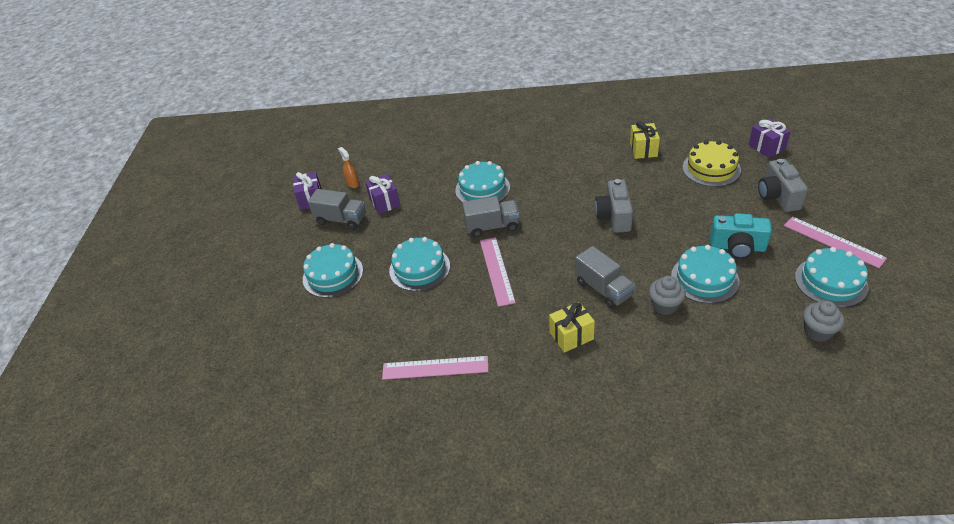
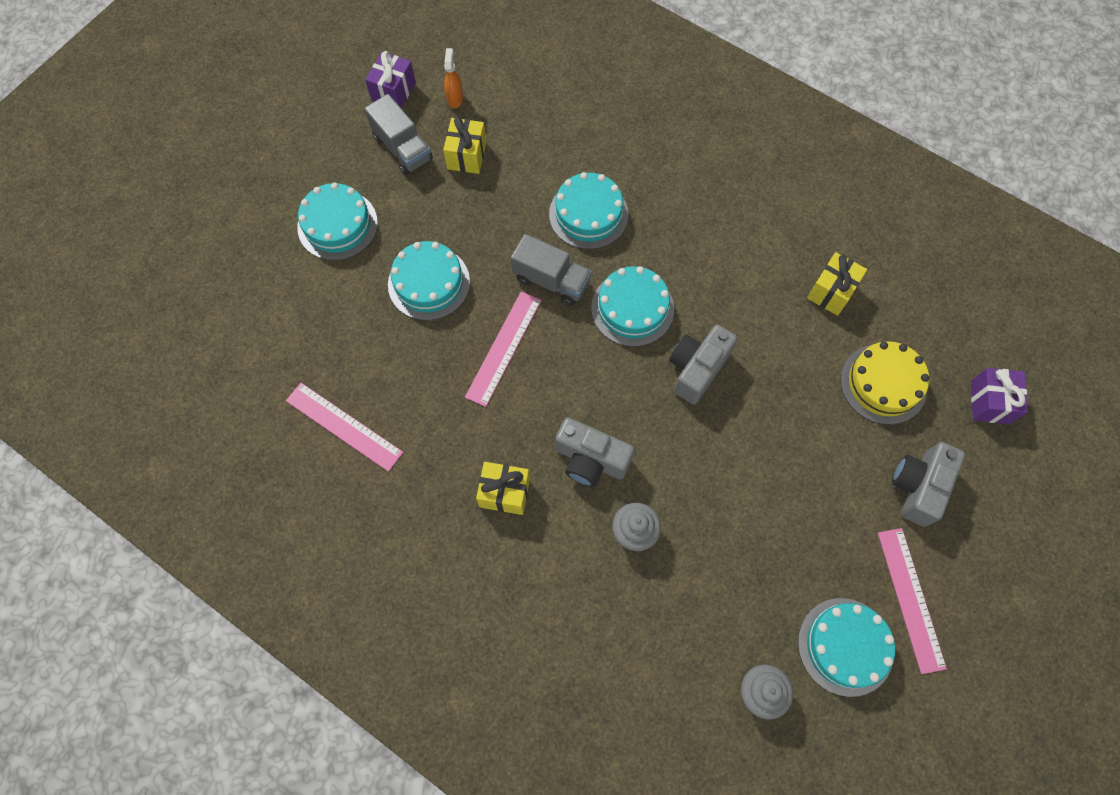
camera: 30 degrees right, 25 degrees up
(385, 202) = (467, 155): purple gift -> yellow gift
(603, 289) = (590, 460): grey truck -> grey camera
(704, 278) = (711, 532): turquoise cake -> turquoise cake (632, 308)
(737, 247) = (791, 520): turquoise camera -> none

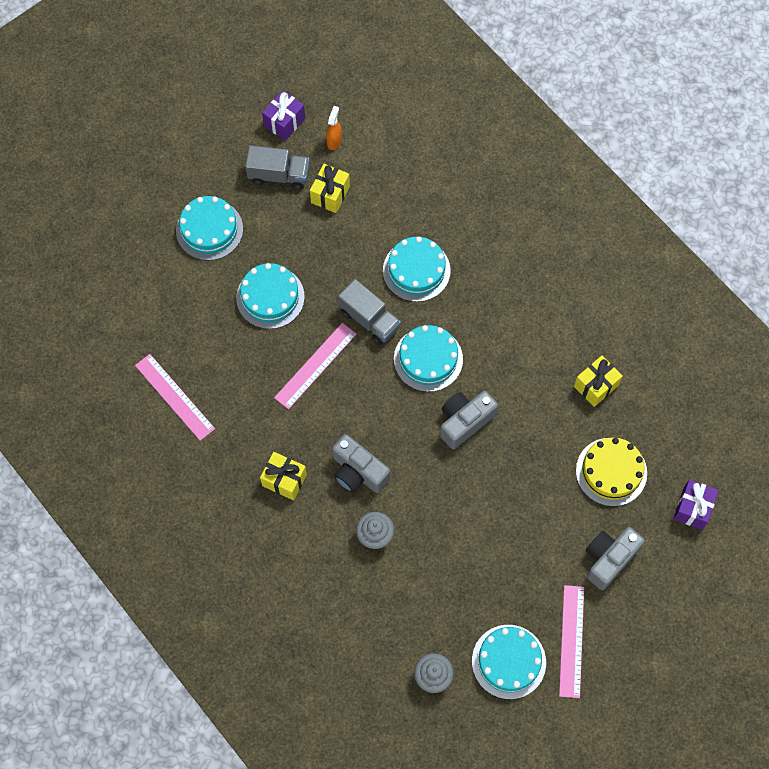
camera: 15 degrees right, 0 degrees up
(402, 148) = (279, 175): grey truck -> grey truck turned 60 degrees counterclockwise

